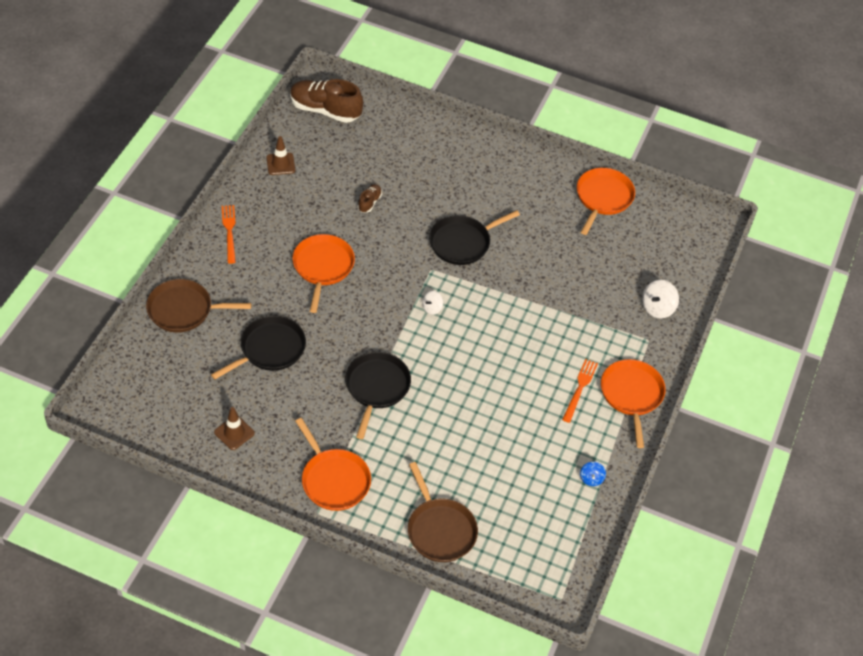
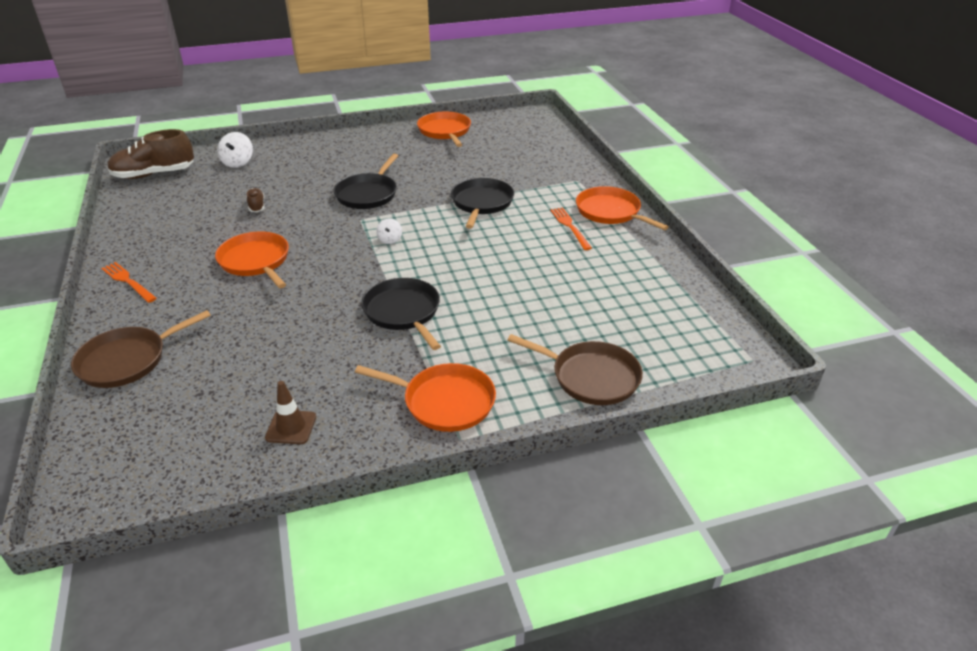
camera: 35 degrees left, 15 degrees down
(269, 349) = (261, 341): black pan -> black pan (481, 203)
(280, 164) = (141, 219): brown traffic cone -> none
(591, 479) = (655, 271): blue spinning top -> none
(657, 308) = (559, 163): white spinning top -> white spinning top (238, 163)

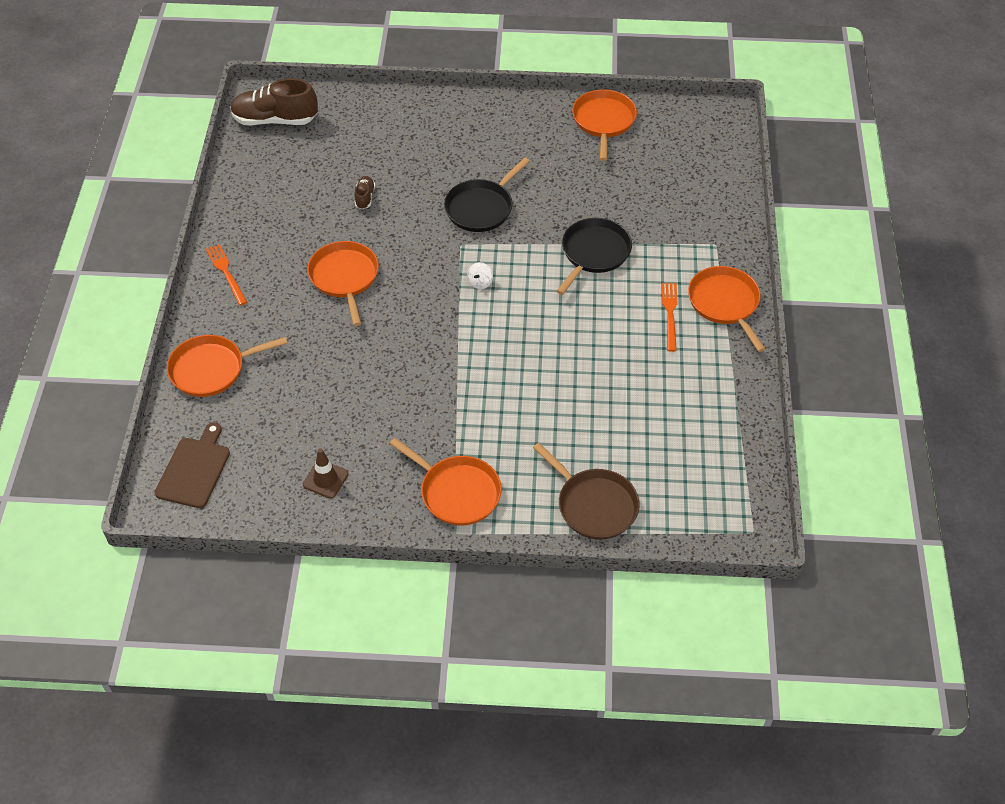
camera: 20 degrees right, 15 degrees up
(124, 458) = (194, 469): none -> brown cutting board
(127, 360) = (211, 369): brown pan -> orange pan
(238, 163) = (362, 121): white spinning top -> none
(403, 312) = (459, 382): black pan -> none

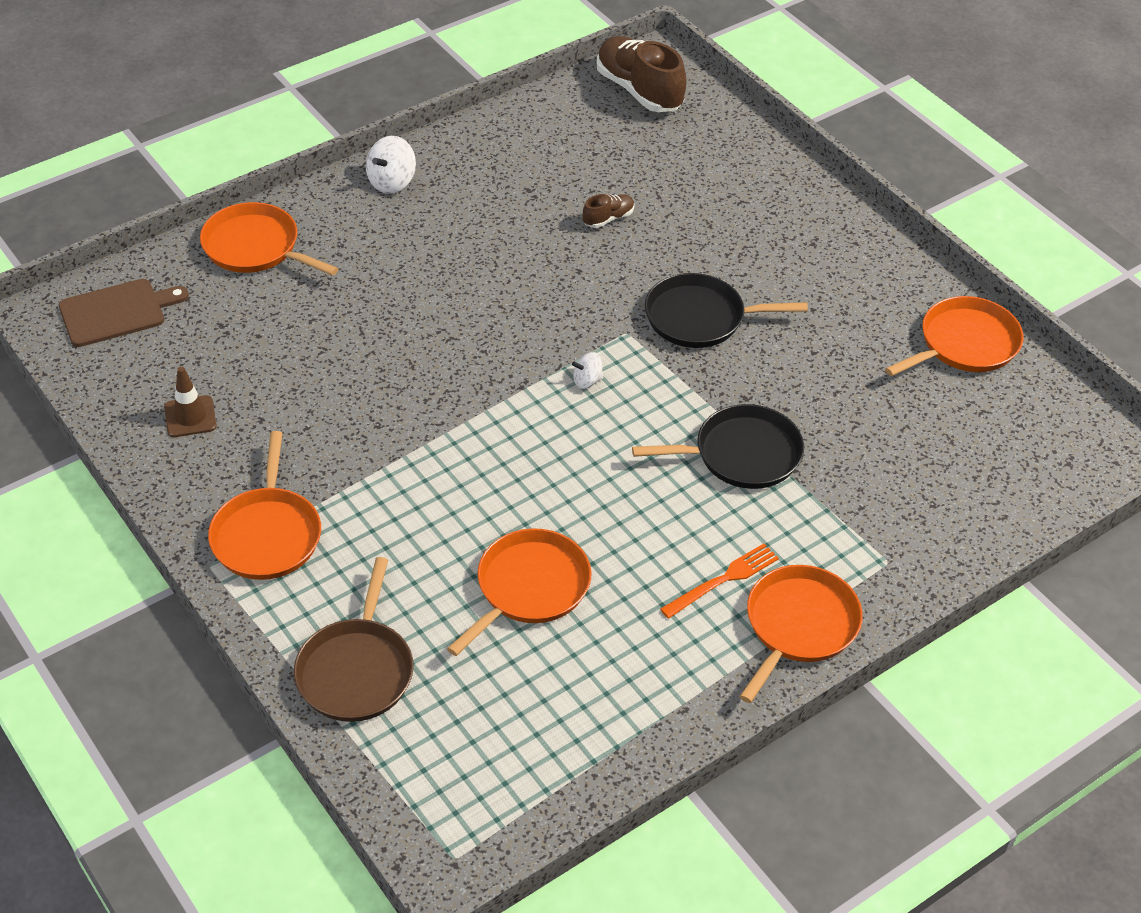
camera: 50 degrees right, 5 degrees down
(226, 273) = (392, 182): orange fork -> white spinning top
(345, 278) = (478, 270): orange pan -> orange pan (529, 588)

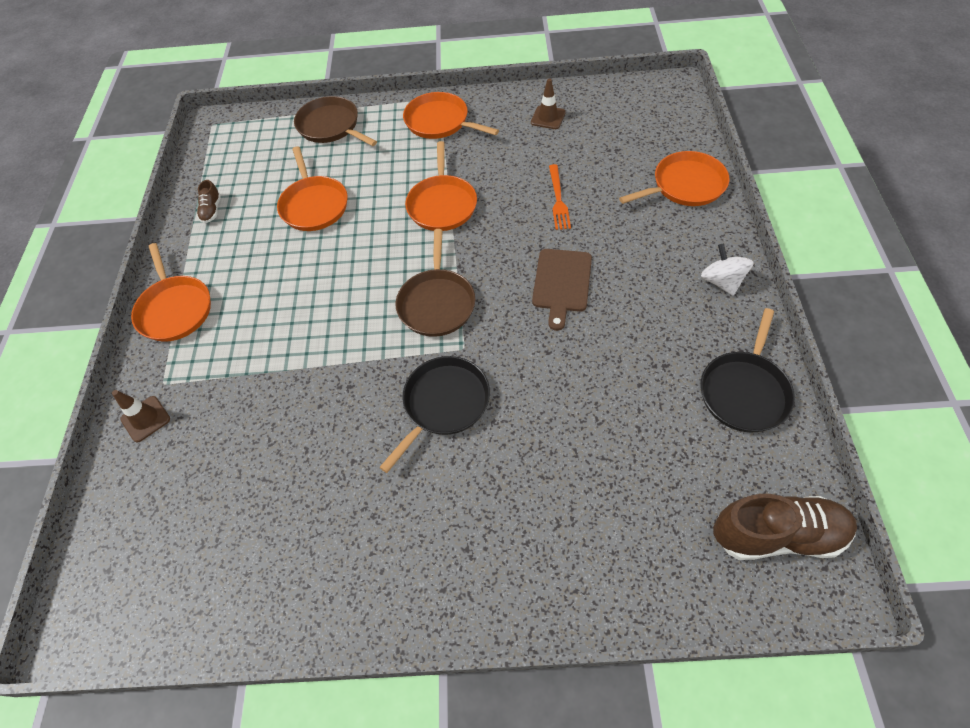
camera: 130 degrees right, 10 degrees up
(117, 312) = (658, 111): brown cutting board -> brown cutting board (562, 283)
(587, 381) = (437, 303): white spinning top -> brown pan
(608, 218) = (596, 403): brown shoe -> brown shoe (212, 210)
(723, 580) = (236, 290): orange fork -> orange fork (558, 199)
(741, 454) = (307, 354): black pan -> black pan (744, 391)
(934, 546) = (145, 419): none -> brown traffic cone
(964, 344) = (268, 590): orange pan -> orange pan (442, 204)

